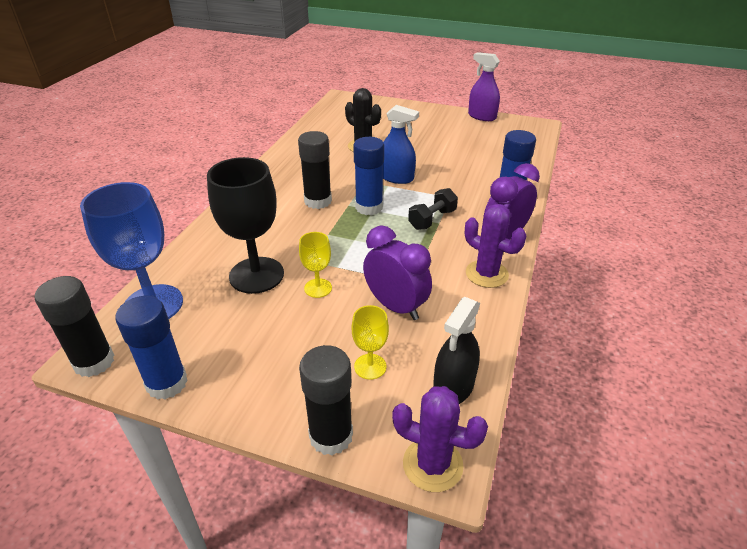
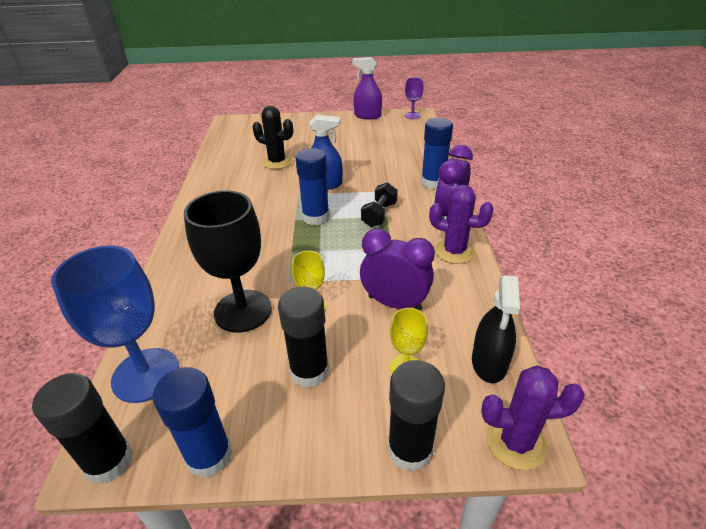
camera: 20 degrees left, 0 degrees up
(318, 201) = (263, 222): black glue stick -> black glue stick (309, 371)
(531, 125) = (412, 115): none -> purple goblet

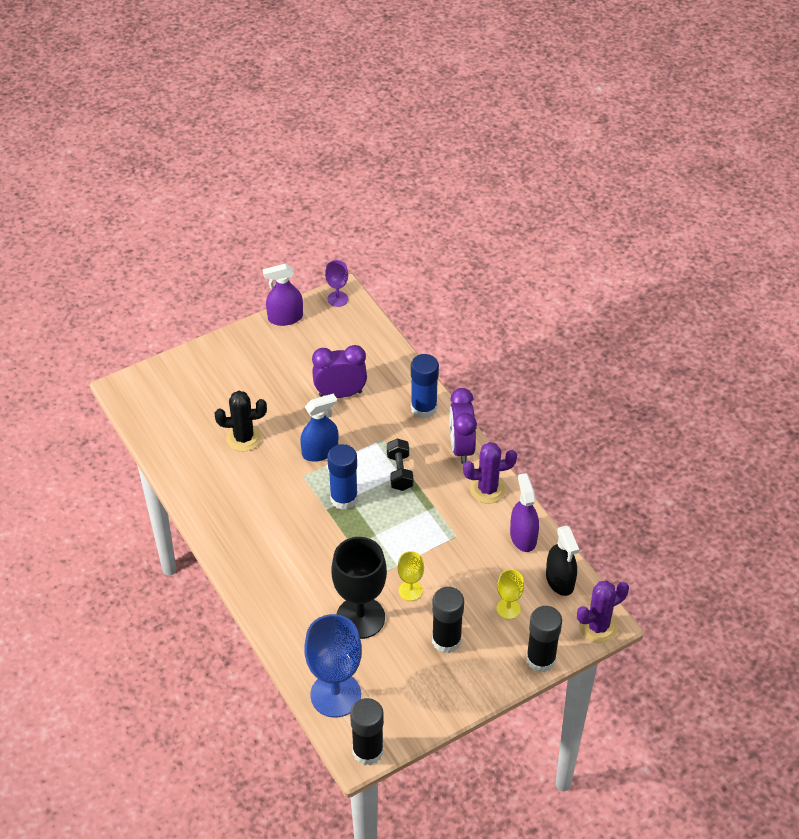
camera: 30 degrees left, 10 degrees up
(209, 456) = (426, 719): blue glue stick -> none
(395, 303) = (470, 560): purple clock -> purple clock (340, 393)
(468, 303) = (523, 537): none -> purple spray bottle

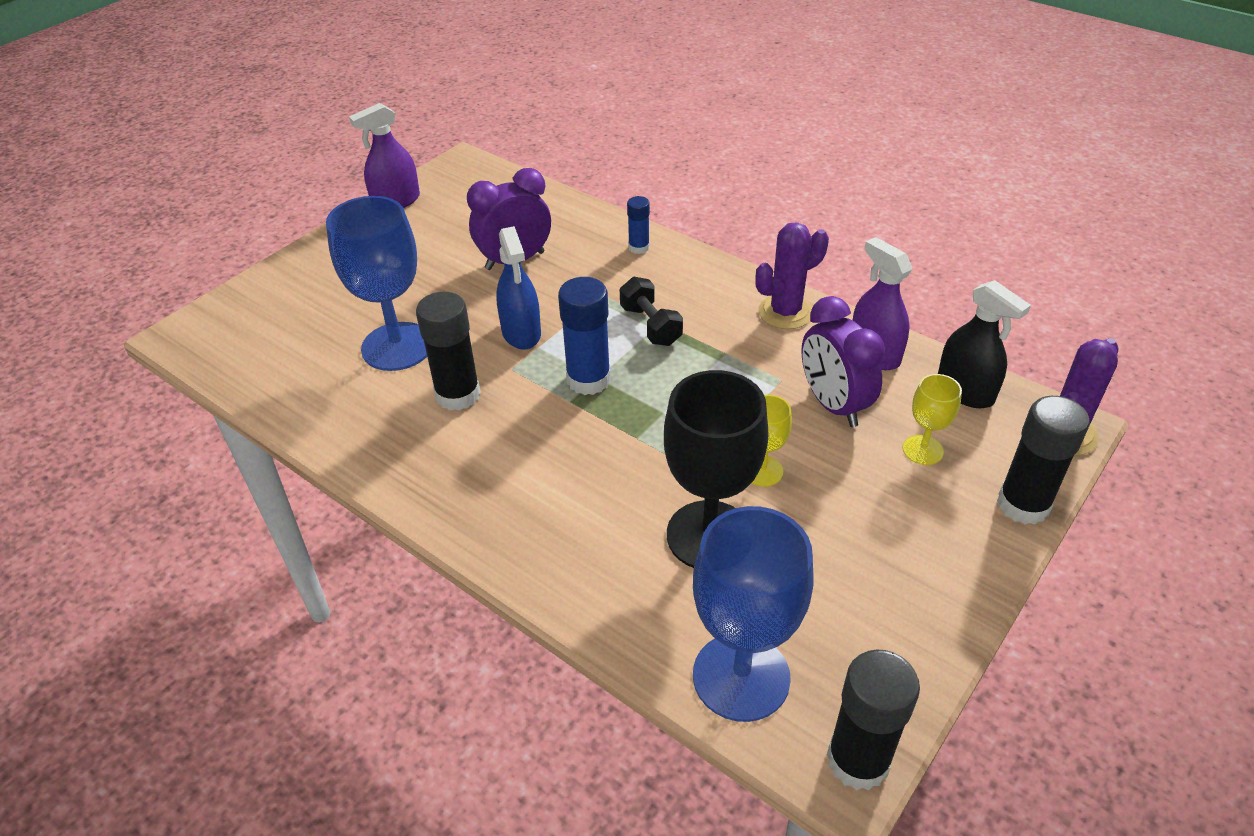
camera: 20 degrees left, 5 degrees down
(244, 438) = (397, 346): black cactus -> blue goblet
(320, 451) = (521, 332): blue spray bottle -> blue spray bottle turned 120 degrees clockwise
(337, 299) = (458, 168): purple goblet -> none
(424, 408) = (639, 247): blue glue stick -> blue glue stick, size x0.55
(446, 640) = (865, 525): black glue stick -> black glue stick (458, 395)
(461, 447) = (717, 276): purple clock -> purple clock (833, 405)

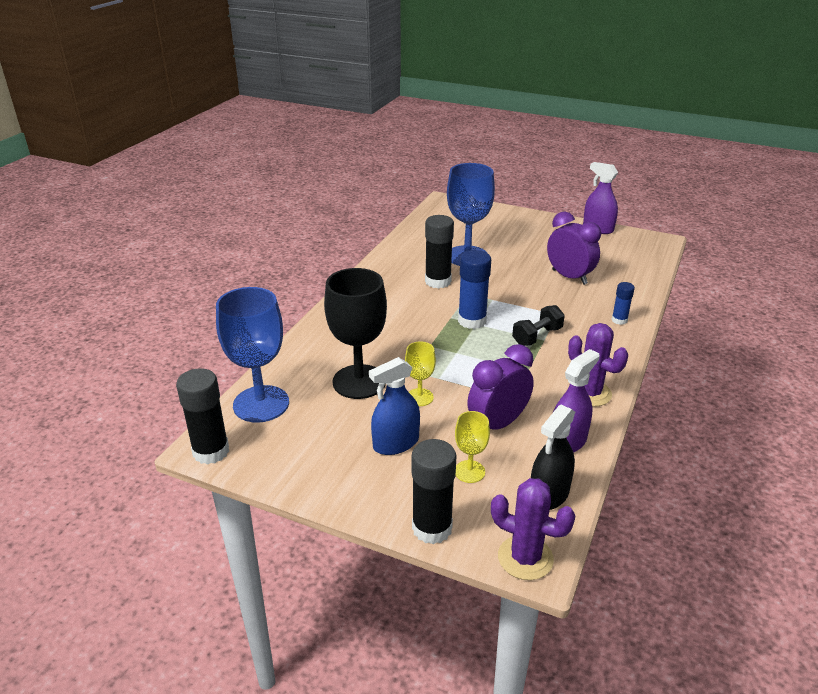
camera: 75 degrees right, 10 degrees down
(521, 332) = (501, 291): blue spray bottle -> blue spray bottle (396, 443)

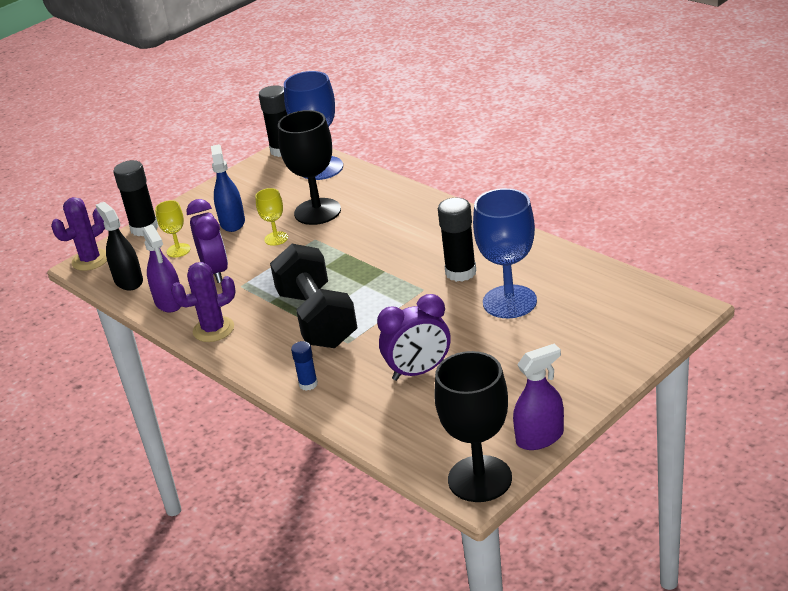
camera: 115 degrees right, 0 degrees up
(472, 321) = (370, 283): blue glue stick -> none
(537, 336) = (317, 319): black dumbbell -> black dumbbell, size x2.04
(648, 240) = (480, 479): none -> black goblet

